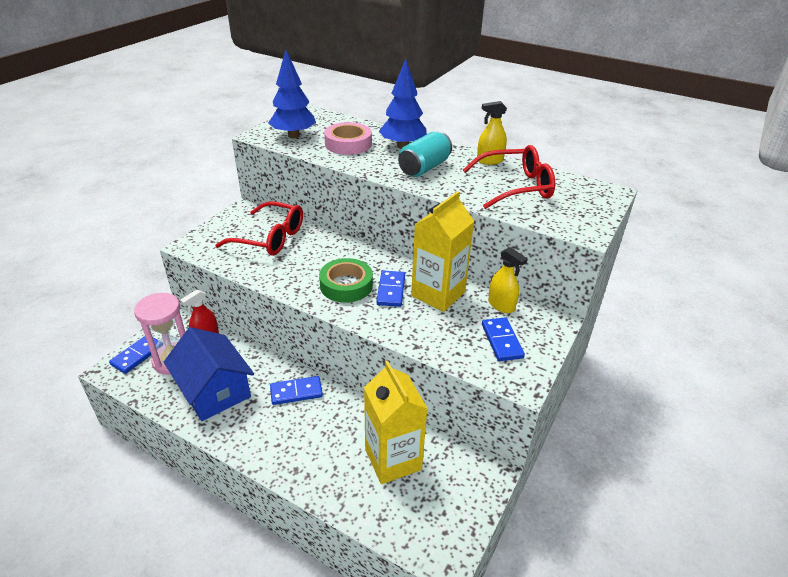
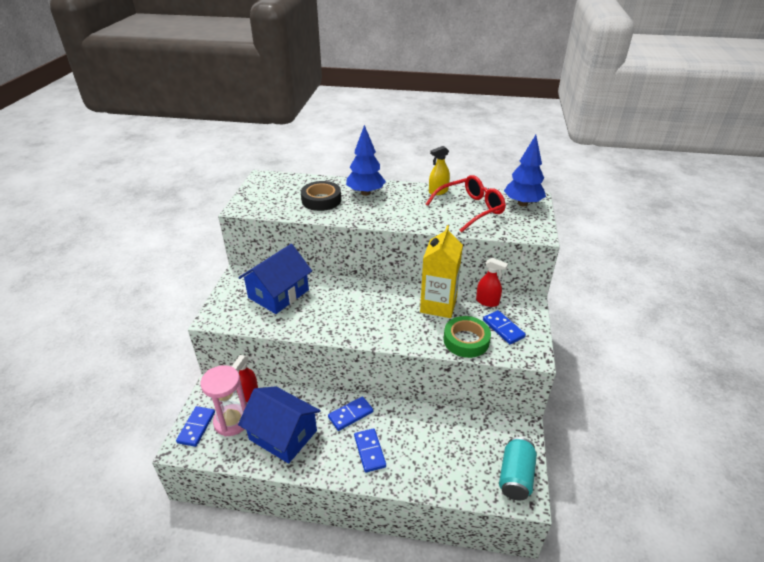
camera: 20 degrees left, 0 degrees up
(270, 238) = (278, 294): red glasses -> blue house
(293, 135) = (271, 202): blue tree -> blue tree (522, 203)
(346, 285) = (366, 317): green tape -> green tape (466, 340)
(348, 144) = (321, 200): pink tape -> black tape
(391, 290) = (402, 312): blue domino -> blue domino (370, 451)
(393, 459) = (452, 441): yellow carton -> none
(424, 168) = (395, 208): turquoise can -> turquoise can (515, 476)
(501, 305) = (487, 302): yellow spray bottle -> red spray bottle

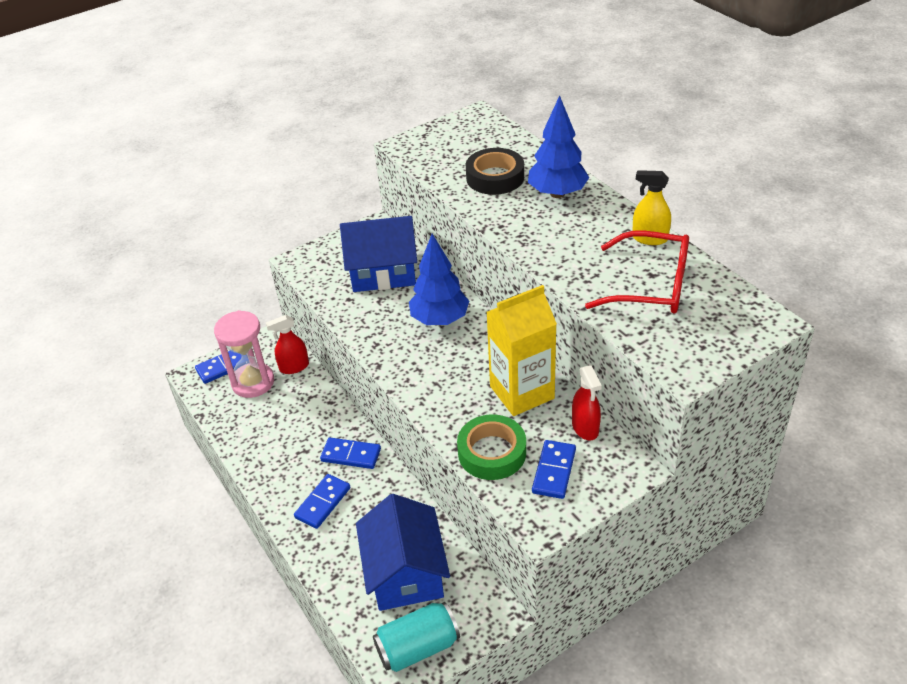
camera: 50 degrees right, 5 degrees up
(283, 435) = (275, 427): blue house -> blue house (405, 572)
(522, 203) = (738, 318): blue tree -> blue tree (440, 319)

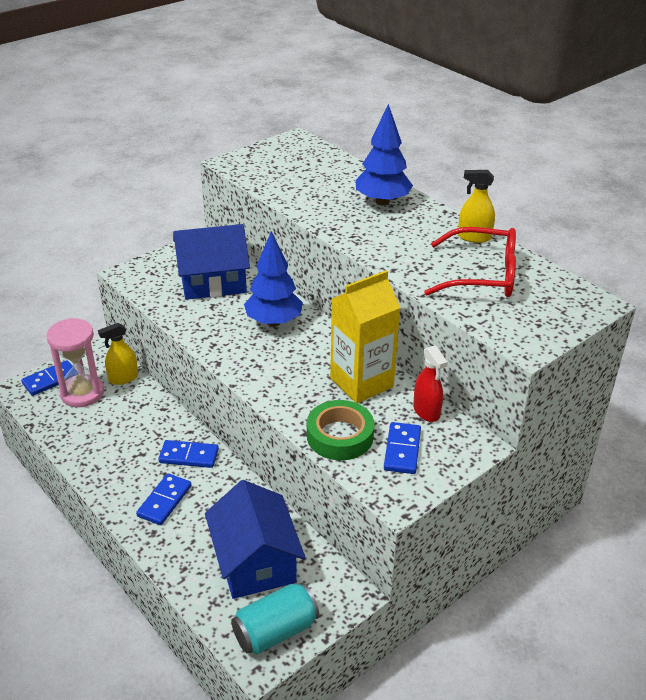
camera: 10 degrees left, 5 degrees down
(294, 367) = (123, 378): red spray bottle -> yellow spray bottle
(495, 177) = (321, 189): black tape -> none

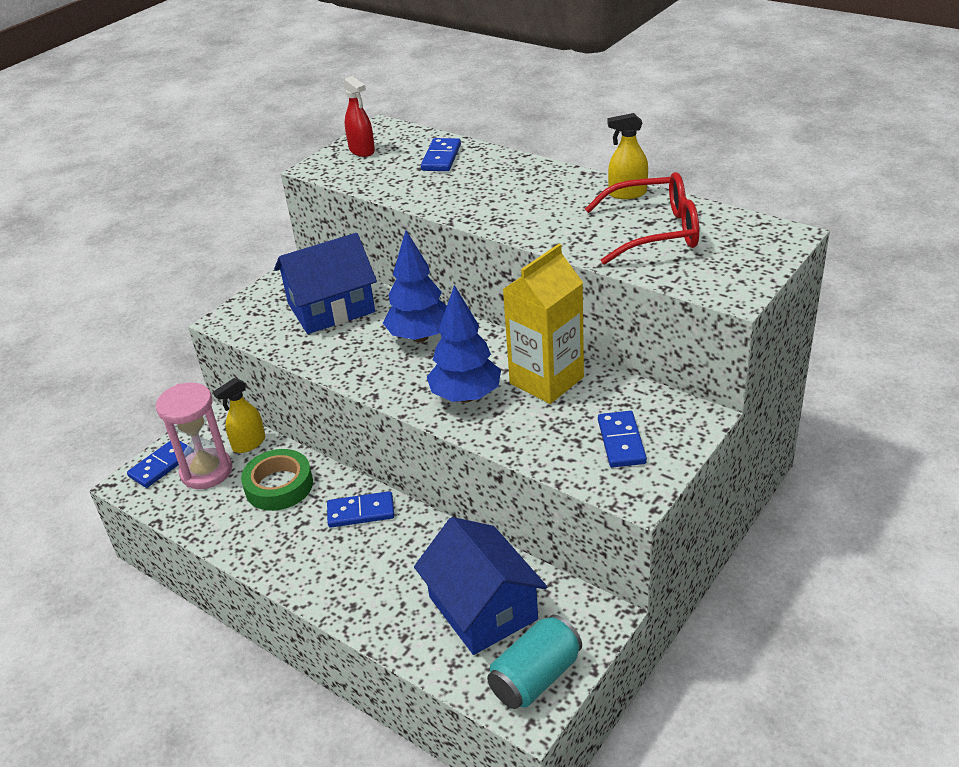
camera: 10 degrees left, 0 degrees up
(164, 501) = (352, 568): blue domino -> blue domino (441, 157)
(340, 436) = (546, 442): green tape -> green tape (279, 486)
(382, 202) = (510, 176): blue tree -> blue tree (466, 396)
(426, 411) = (630, 395): red spray bottle -> red spray bottle (362, 151)

